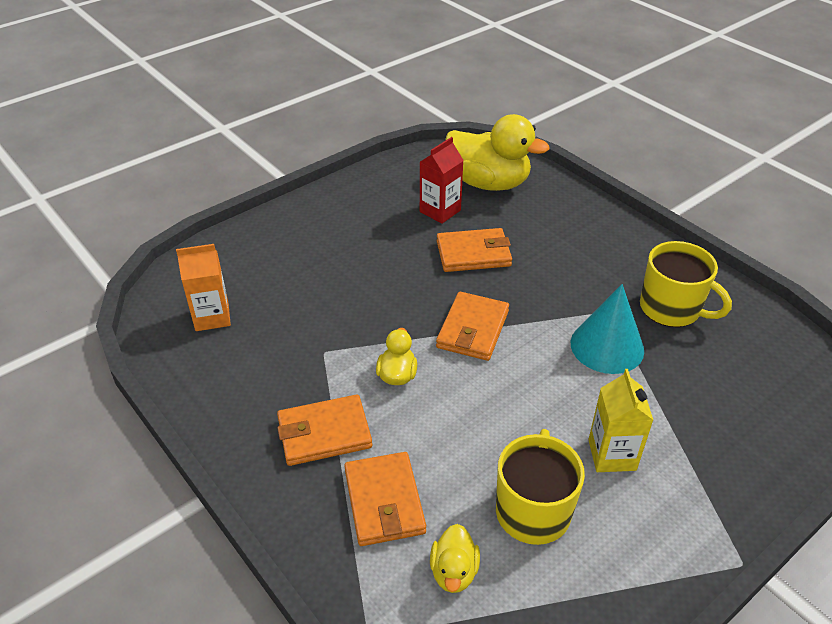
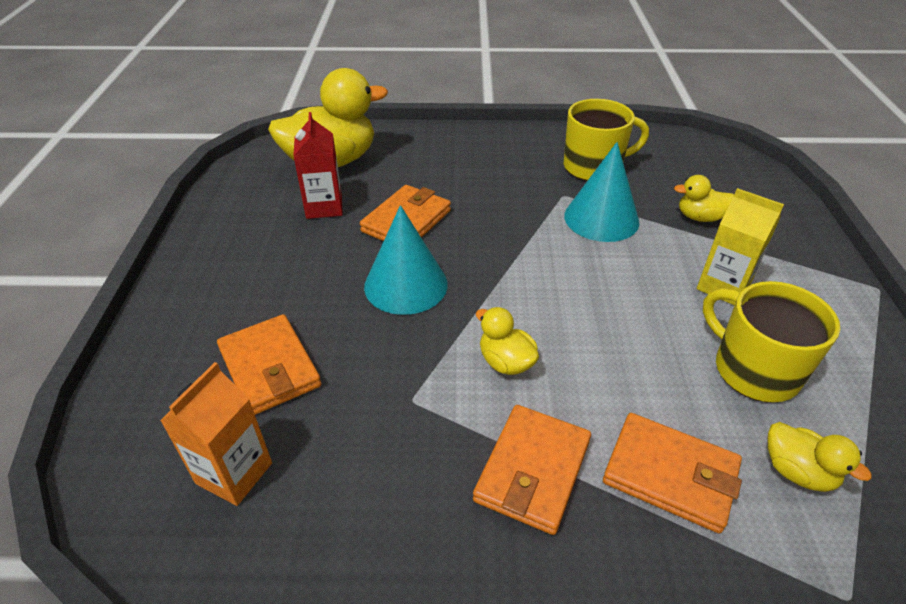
camera: 50 degrees left, 0 degrees up
(413, 291) = (406, 285): none -> turquoise cone
(473, 329) = (500, 277): orange wallet -> orange wallet (270, 367)
(689, 403) = (700, 217): none -> yellow duck

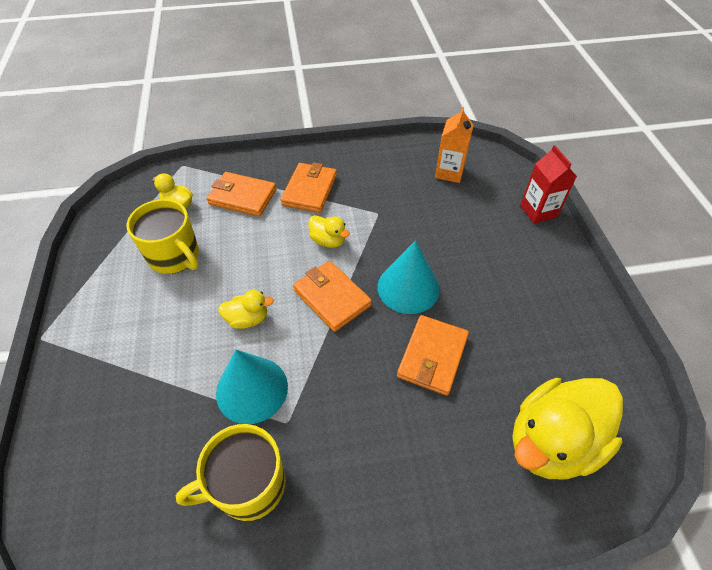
camera: 170 degrees right, 10 degrees up
(270, 367) = (465, 219): orange wallet -> orange wallet (332, 298)
(324, 207) = (515, 364): red carton -> red carton (538, 211)
(700, 217) = (154, 407): yellow duck -> yellow duck (248, 319)
(723, 286) = (166, 321): yellow carton -> none

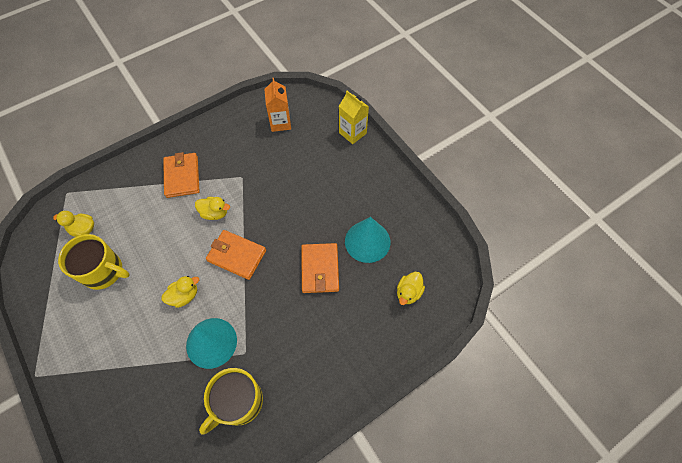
camera: 25 degrees left, 10 degrees up
(242, 197) = (132, 202): orange wallet -> none
(408, 287) = (286, 227): turquoise cone -> turquoise cone (367, 241)
(538, 211) = (352, 133): red carton -> yellow carton
(552, 442) = (408, 292): yellow duck -> yellow duck, size x0.47

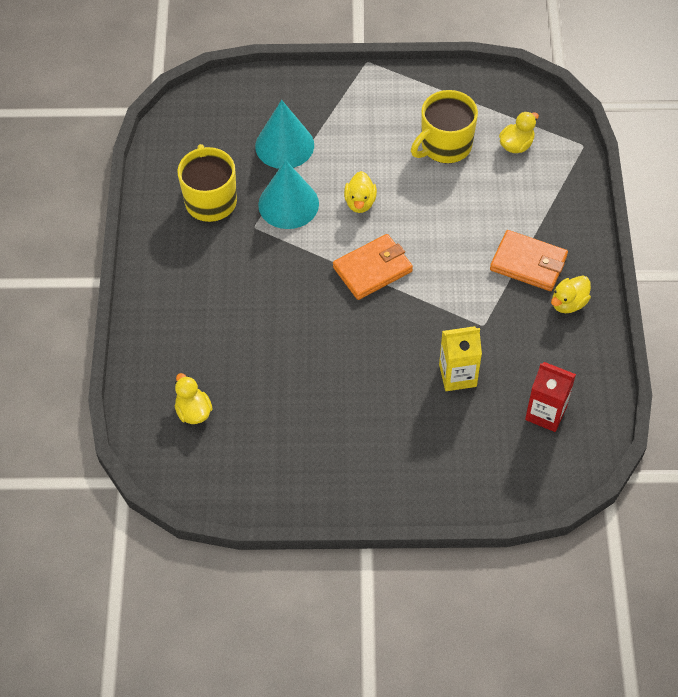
camera: 125 degrees right, 5 degrees down
(215, 213) = (447, 273): yellow duck -> yellow duck (568, 303)
(280, 123) = (546, 413): orange carton -> red carton
(320, 269) = (292, 340): orange wallet -> none
(352, 133) = (465, 493): yellow carton -> yellow carton (457, 375)
(367, 241) = (288, 409): turquoise cone -> turquoise cone (284, 145)

